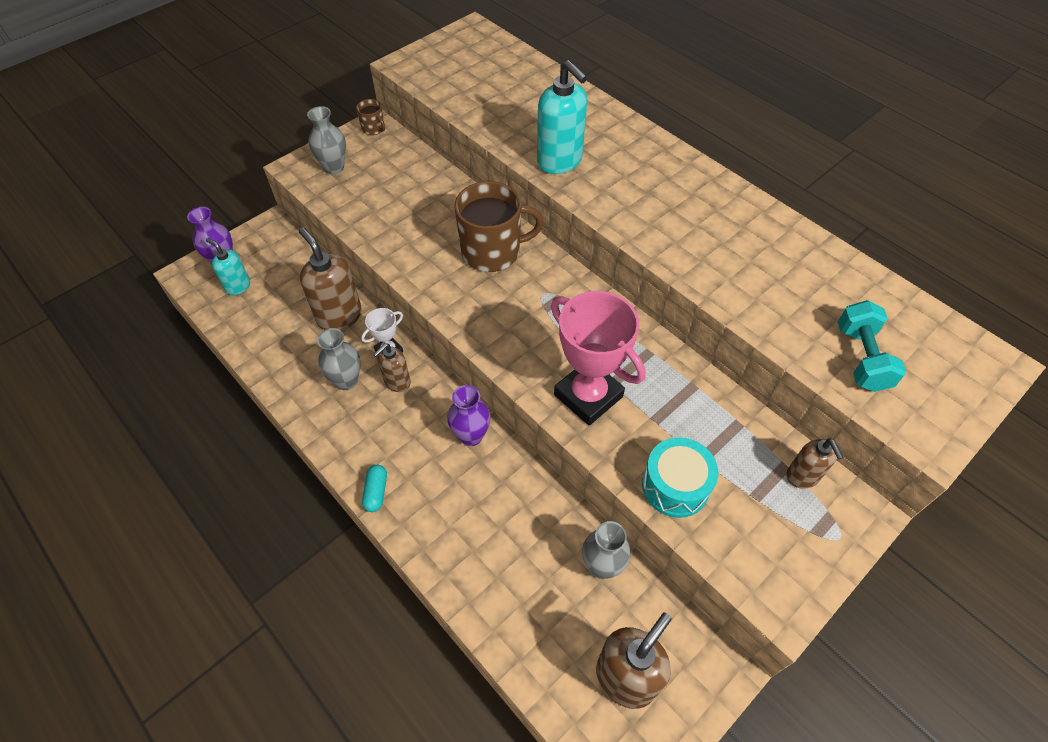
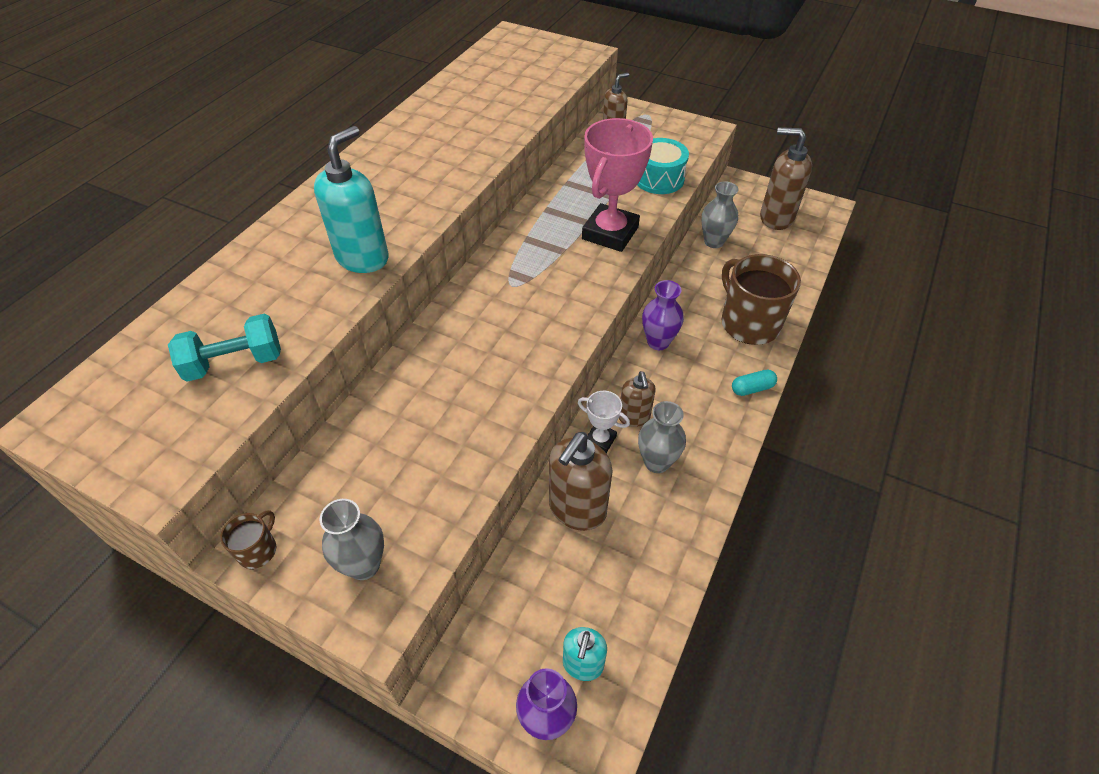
camera: 110 degrees left, 5 degrees down
(397, 382) = (634, 417): brown soap dispenser -> brown soap dispenser turned 60 degrees clockwise
(492, 251) = (470, 337): brown mug -> brown mug (749, 323)
(861, 358) = (536, 76): turquoise dumbbell -> turquoise dumbbell (235, 363)

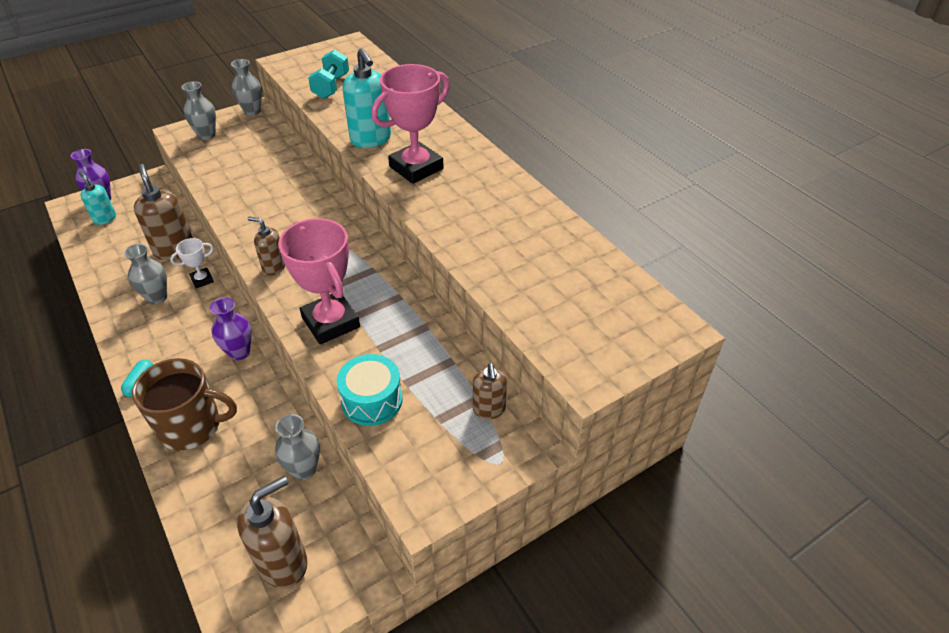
camera: 120 degrees right, 5 degrees down
(258, 550) = (252, 111): brown mug -> grey vase
(400, 201) = (416, 168): none -> pink trophy
(634, 417) = (197, 304): brown soap dispenser -> brown soap dispenser (274, 267)

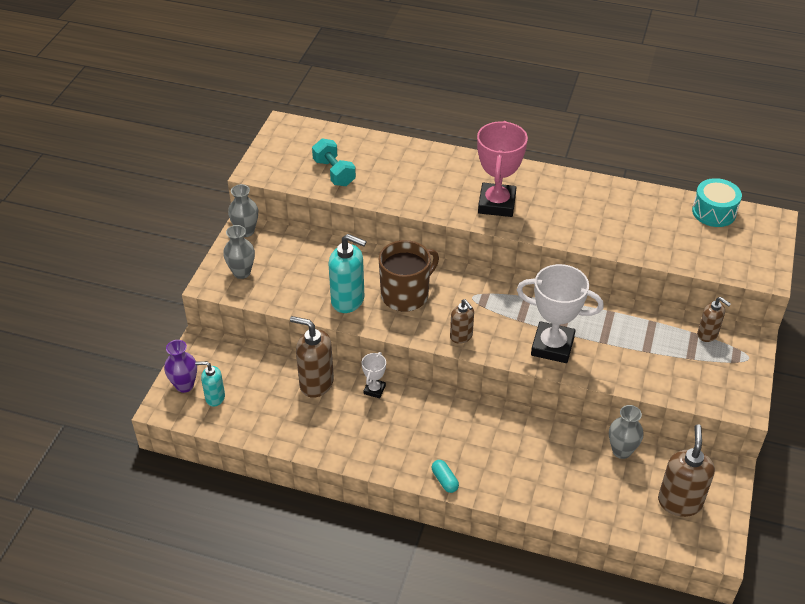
camera: 40 degrees left, 0 degrees up
(157, 297) = (361, 423): grey vase -> none
(191, 426) = (519, 478): brown mug -> brown mug (406, 295)
(239, 352) = (479, 417): purple vase -> none
(274, 267) = (461, 336): brown soap dispenser -> brown soap dispenser turned 105 degrees counterclockwise
(331, 322) = (552, 346): pink trophy -> white trophy
(371, 139) = (433, 200): turquoise soap dispenser -> turquoise soap dispenser (348, 300)
(372, 400) = (642, 373): turquoise drum -> turquoise drum (714, 212)

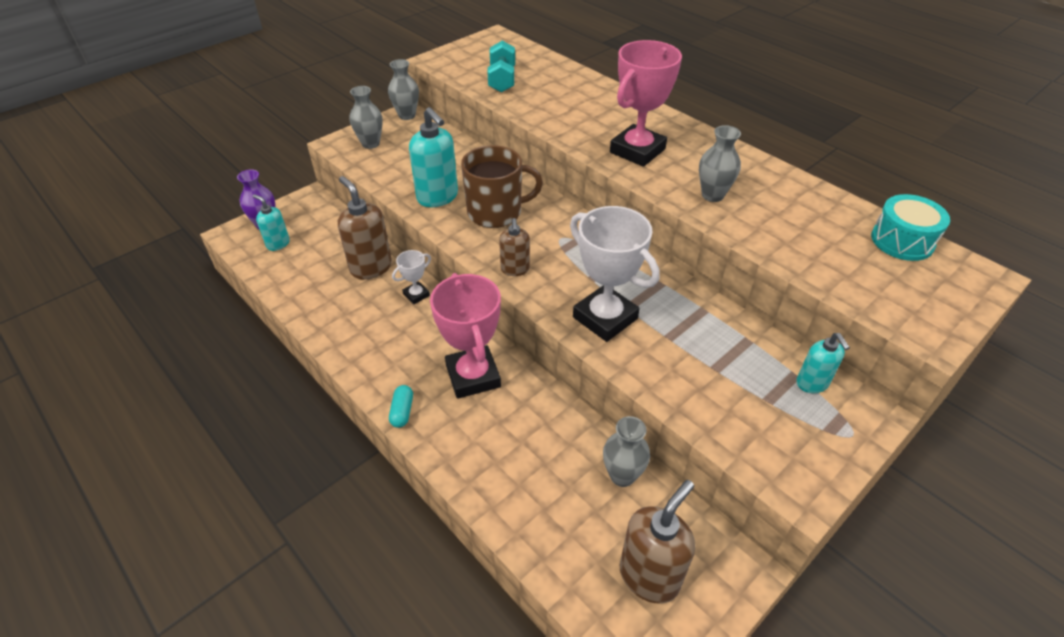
camera: 30 degrees right, 0 degrees up
(472, 432) = (473, 376): none -> pink trophy
(576, 223) = (712, 195): none -> grey vase
(707, 334) = (812, 383): brown soap dispenser -> turquoise soap dispenser

